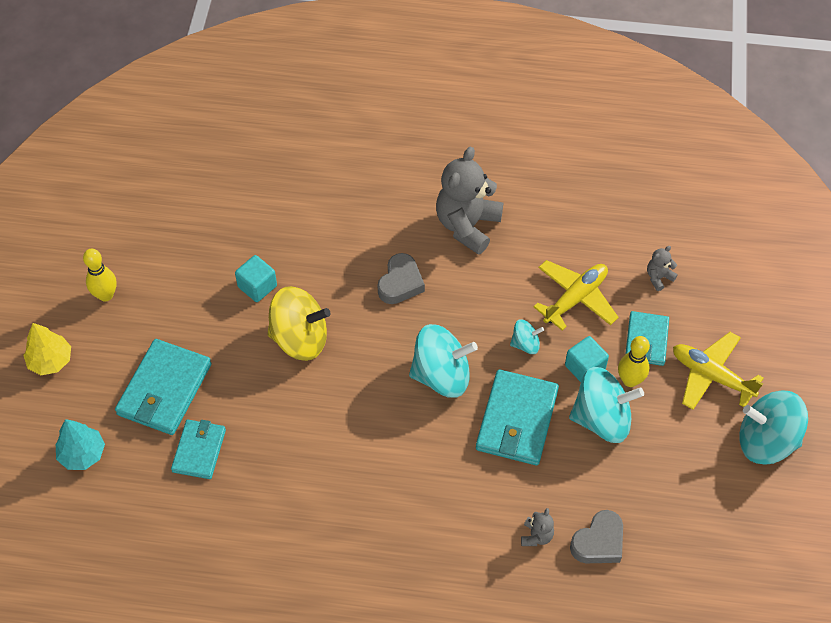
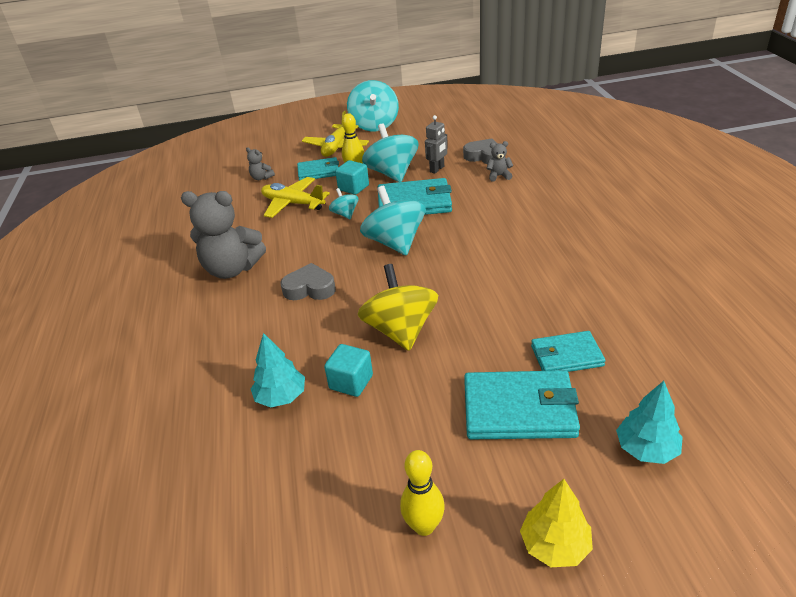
camera: 105 degrees left, 20 degrees down
(267, 237) = (281, 397): none -> turquoise tree
(589, 473) = (437, 169): none -> grey robot

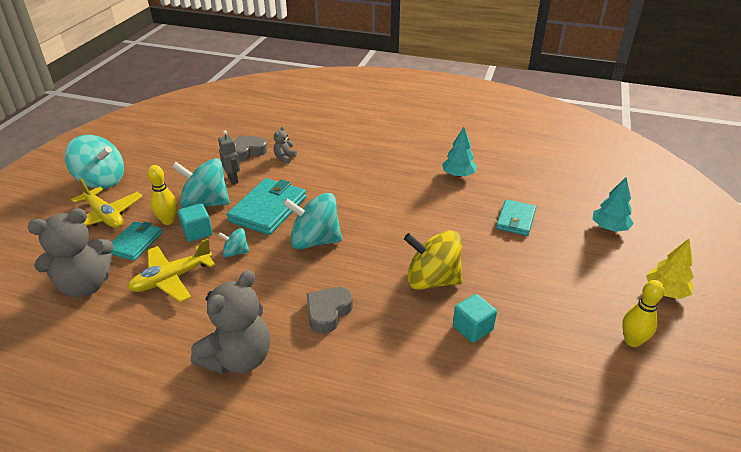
camera: 65 degrees left, 0 degrees up
(261, 178) = (85, 285): grey teddy bear -> grey teddy bear, size x2.29
(281, 397) = (462, 377): turquoise tree -> turquoise tree (458, 175)
(519, 409) = (552, 259): turquoise wallet -> none

